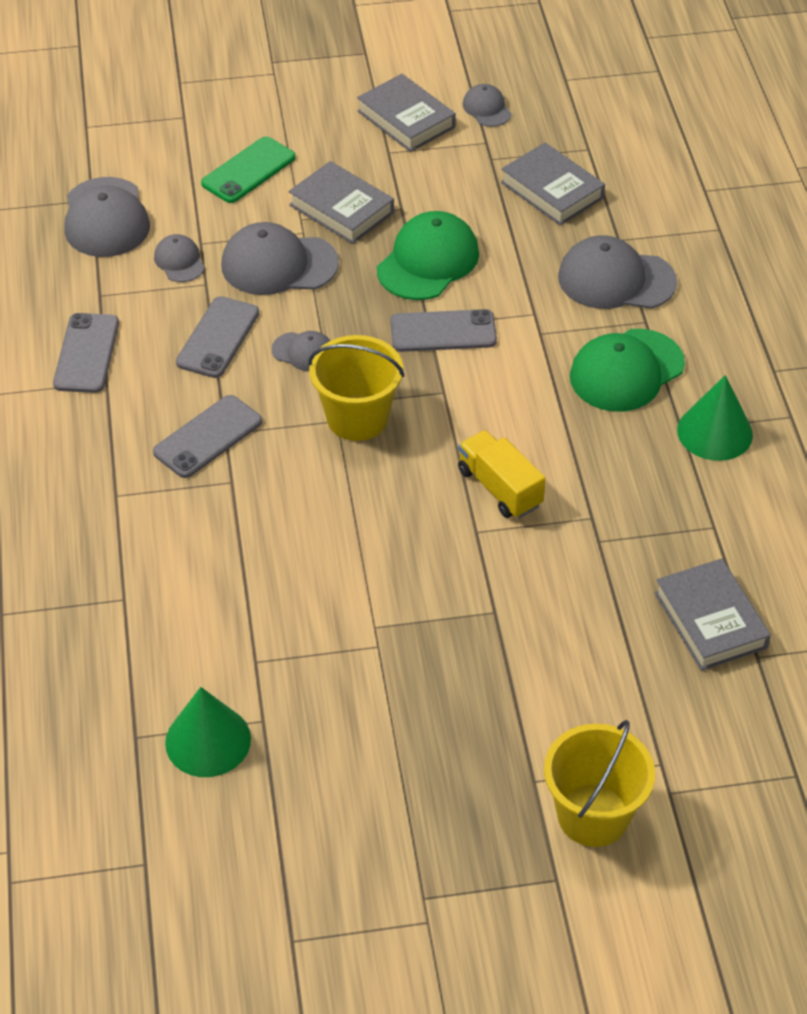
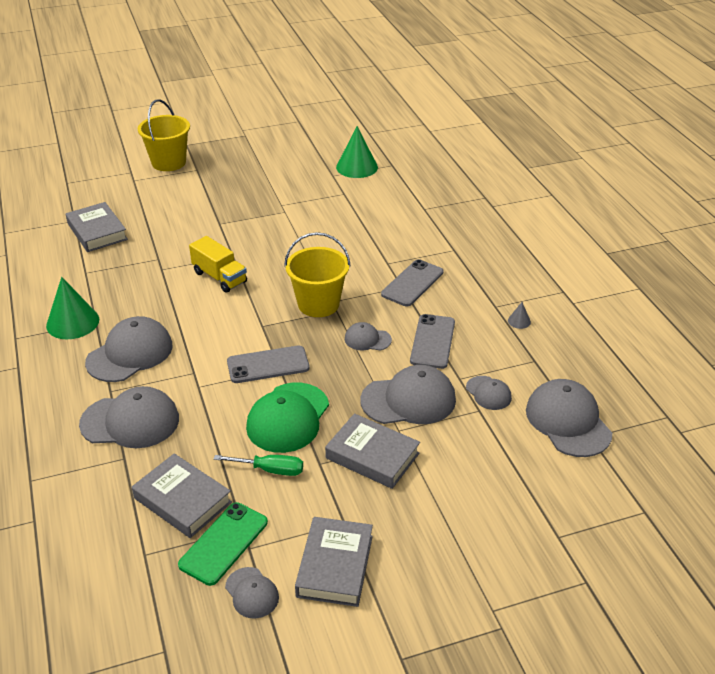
camera: 170 degrees right, 10 degrees down
(87, 353) = (519, 321): grey phone -> grey cone
(248, 170) = (469, 483): green phone -> green phone (224, 543)
(406, 119) = (334, 566): grey book -> grey book turned 60 degrees clockwise
(456, 208) = (271, 470): none -> green screwdriver
(626, 371) = (130, 354): green cap -> grey cap

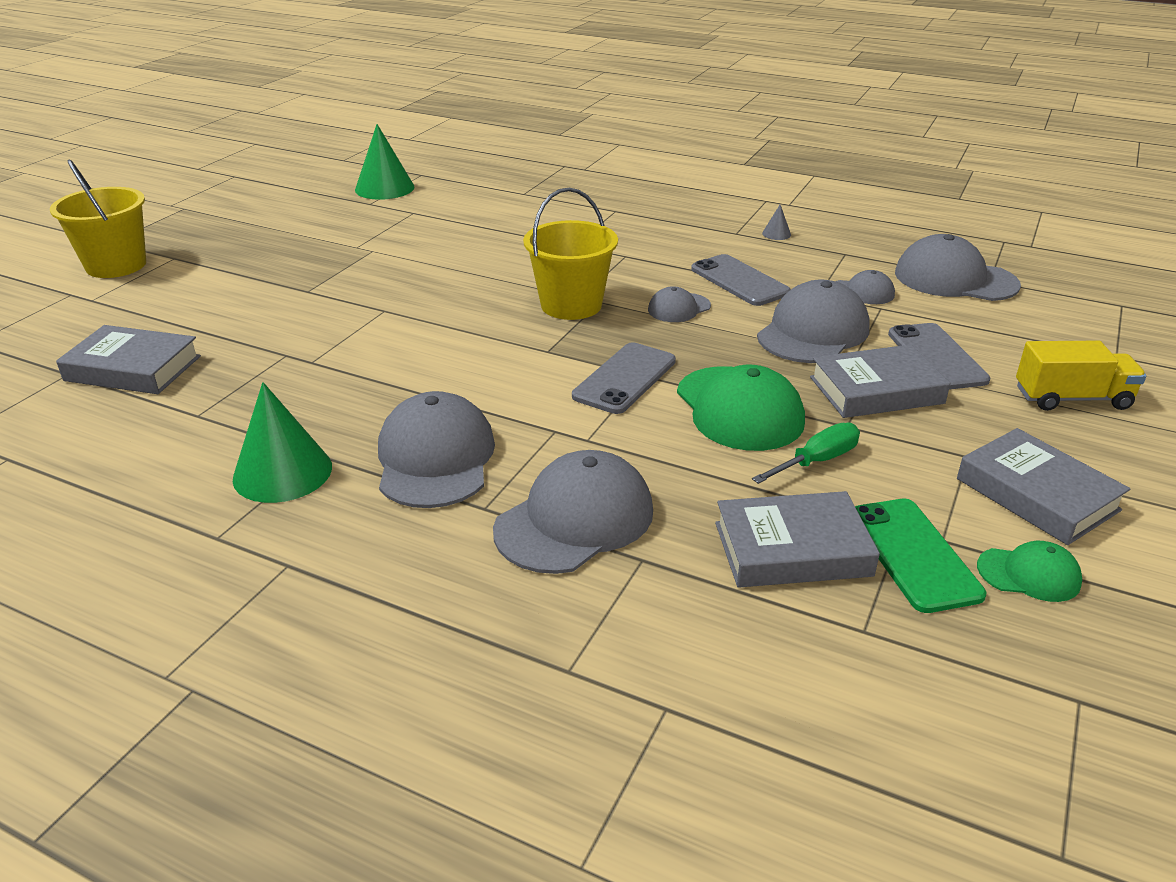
camera: 45 degrees left, 5 degrees down
(219, 277) = (407, 335): yellow truck -> yellow truck (1072, 398)
(252, 593) = (1029, 574): grey cap -> green cap
(412, 283) = (630, 249): grey phone -> grey phone (937, 357)

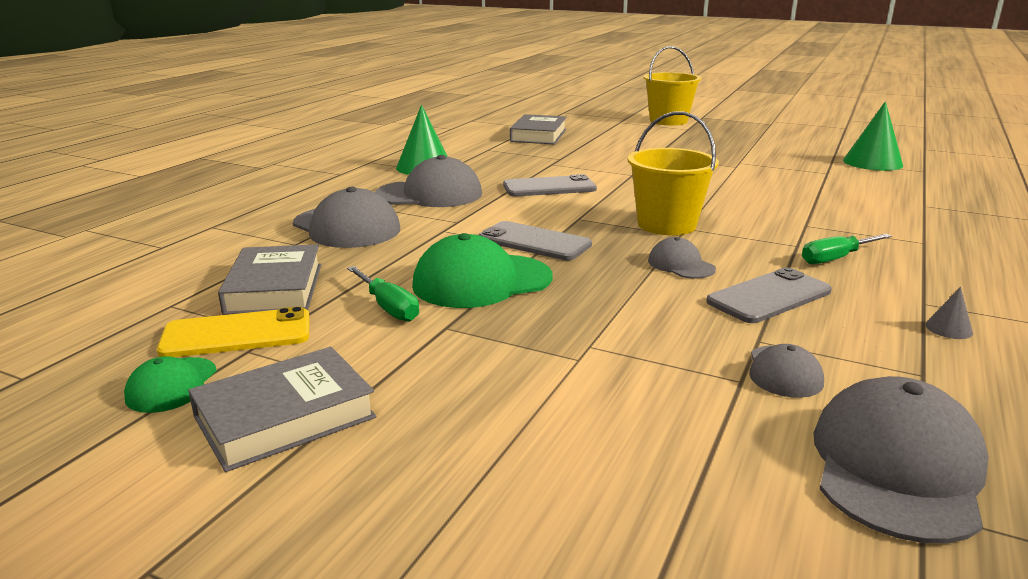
camera: 90 degrees right, 10 degrees down
(655, 246) = (835, 259): none -> green screwdriver
(813, 332) = (649, 328): grey cap -> none
(876, 390) = (515, 350): grey book -> none
(913, 554) = (237, 334): green phone -> yellow phone
(937, 357) = (603, 403): grey phone -> grey phone (549, 187)
(1072, 398) = (491, 502): yellow truck -> none

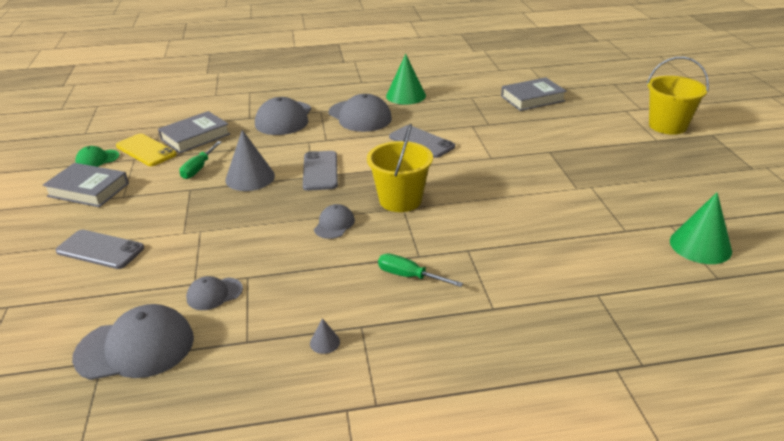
camera: 55 degrees right, 10 degrees up
(482, 281) = (250, 178): green cap -> grey cone
(769, 297) = (313, 266): grey phone -> grey phone (100, 250)

